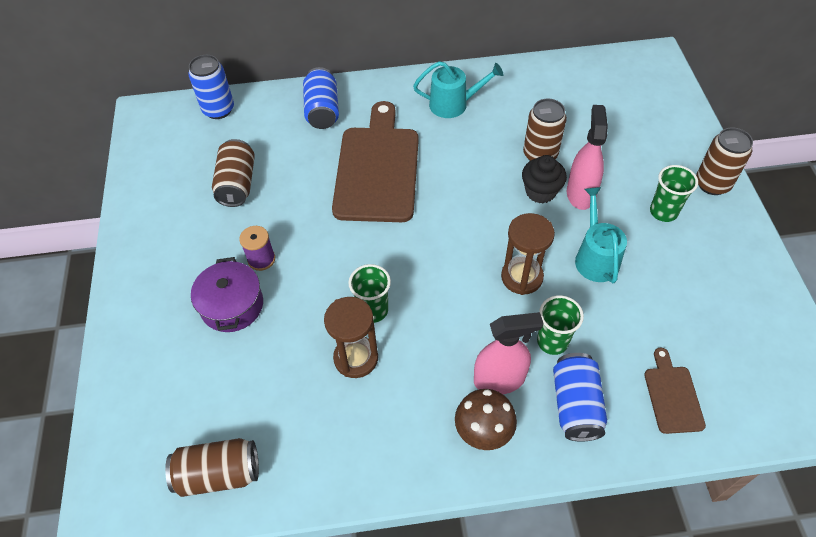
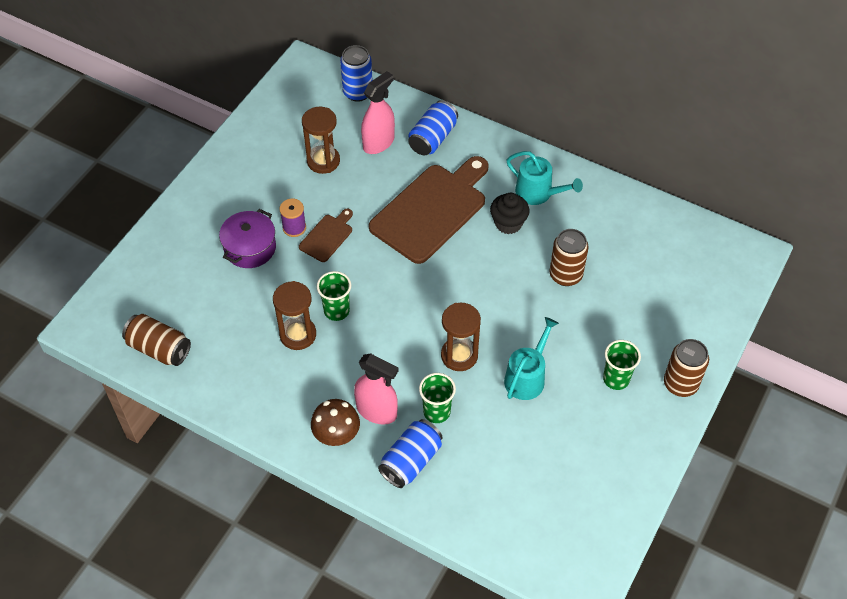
camera: 35 degrees right, 0 degrees up
(237, 184) = (323, 161): brown can -> brown hourglass
(540, 192) = (536, 304): black cupcake -> black cupcake (508, 223)
(580, 193) = (565, 324): pink spray bottle -> pink spray bottle (378, 143)
(672, 395) = (482, 501): brown cutting board -> brown cutting board (327, 236)

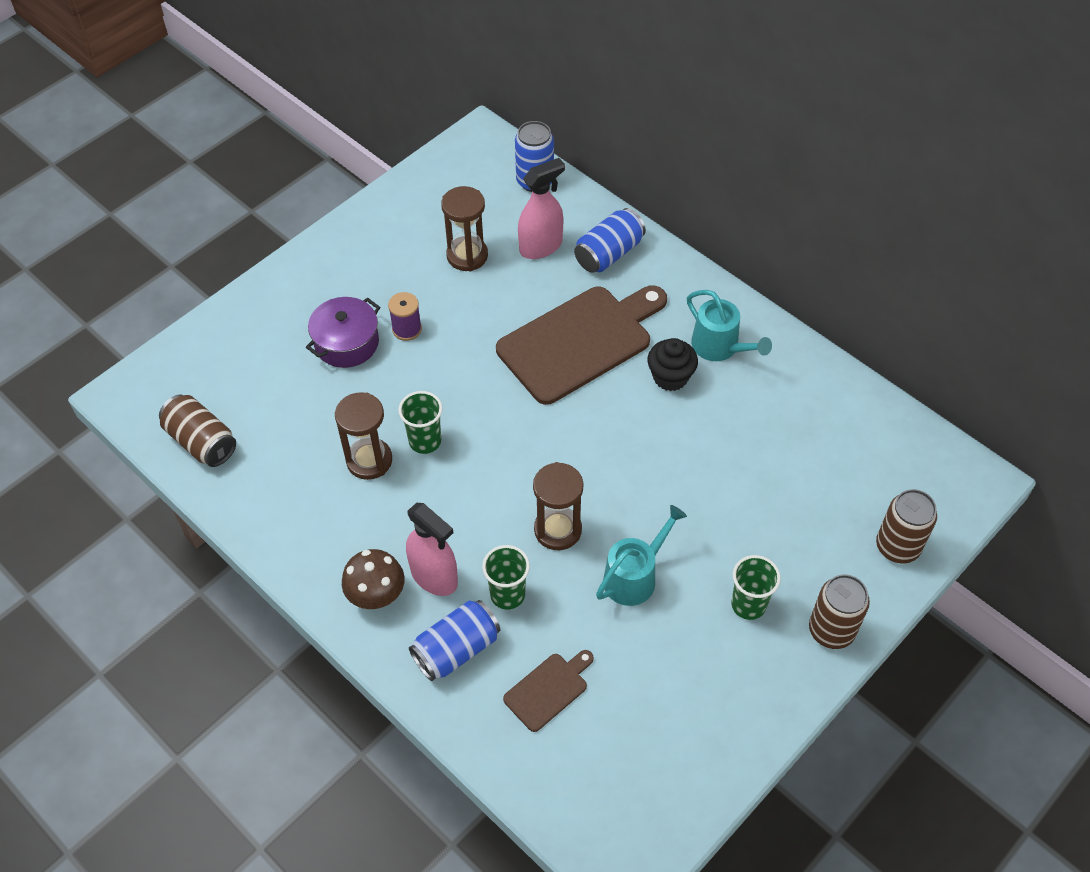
camera: 15 degrees right, 0 degrees up
(327, 236) = (443, 348): brown cutting board -> brown cutting board (548, 689)
(565, 275) = (723, 457): brown can -> brown can (897, 547)

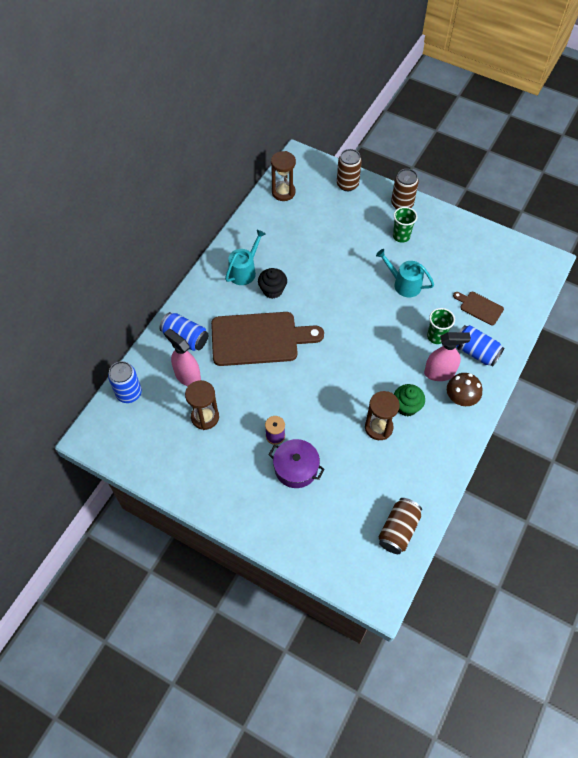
camera: 105 degrees left, 5 degrees up
(390, 509) = (406, 406): none -> green cupcake
(425, 441) = (355, 402): green cup -> none
(434, 577) = (439, 373): pink spray bottle -> pink spray bottle turned 60 degrees clockwise
(558, 530) = (389, 323): brown hourglass -> brown hourglass (283, 192)
(580, 342) = (259, 339): brown cutting board -> brown cutting board turned 135 degrees clockwise

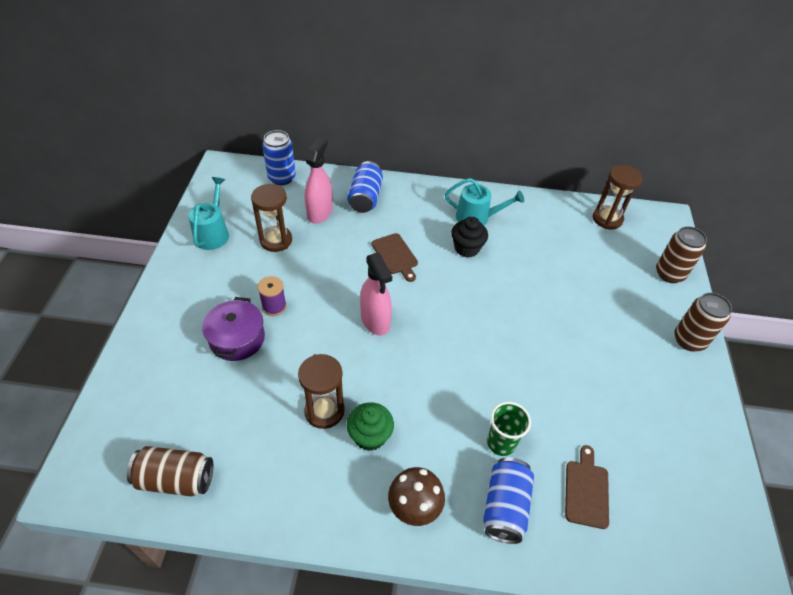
camera: 65 degrees right, 10 degrees down
(259, 339) = (395, 255): brown cutting board -> brown cutting board, size x0.46
(401, 236) = (636, 353): green cup -> none
(404, 284) = (562, 378): turquoise watering can -> turquoise watering can (213, 233)
(439, 373) = (443, 464): pink spray bottle -> pink spray bottle (375, 321)

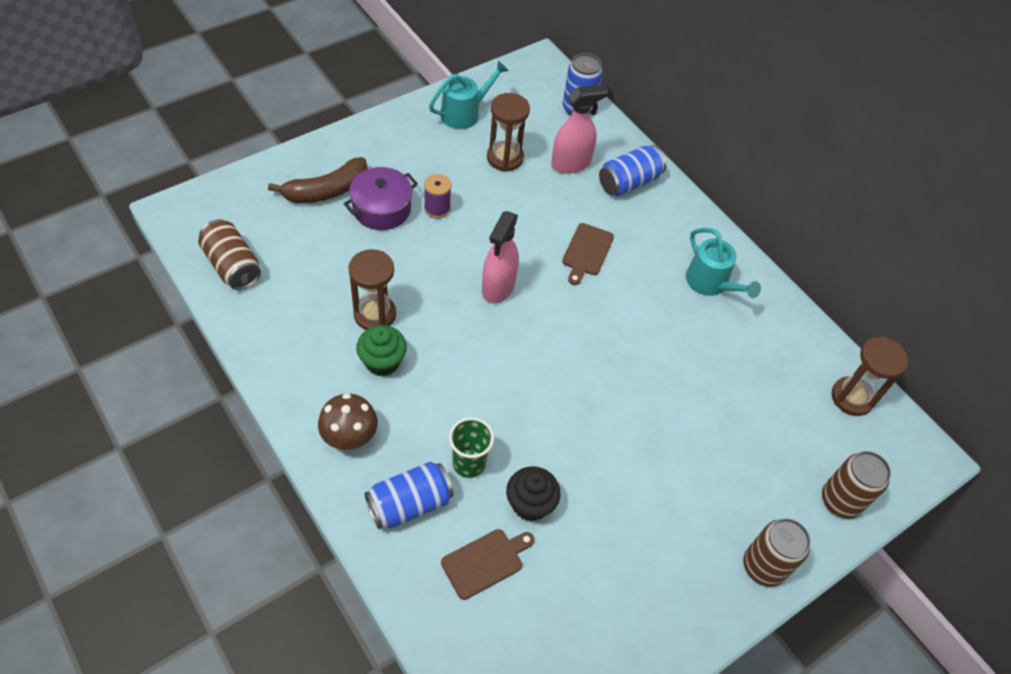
camera: 45 degrees right, 5 degrees up
(180, 361) = (326, 191): none -> brown banana
(467, 248) = (660, 300): black cupcake -> black cupcake (530, 504)

